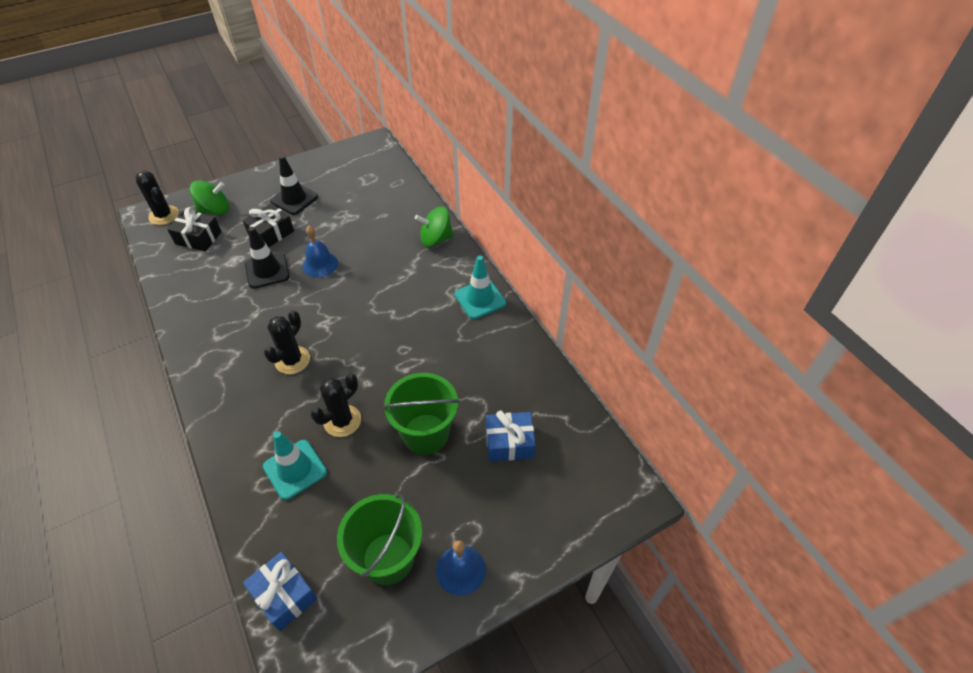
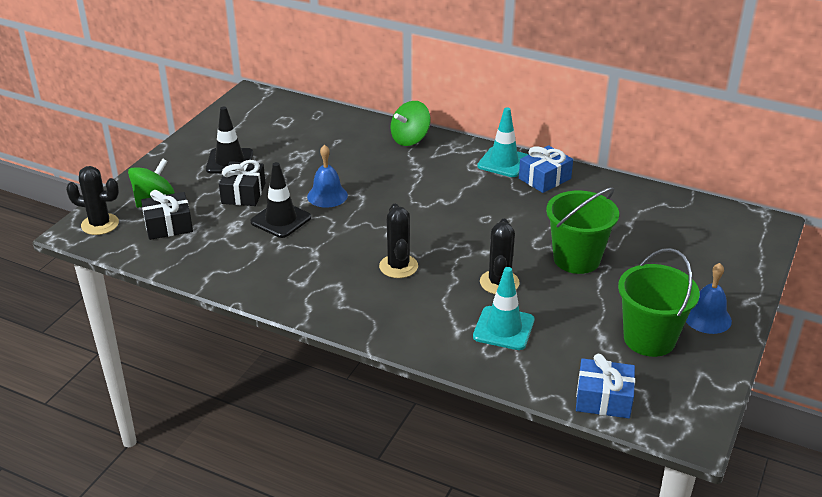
camera: 35 degrees left, 15 degrees down
(509, 443) = (644, 235): blue gift -> blue gift (544, 178)

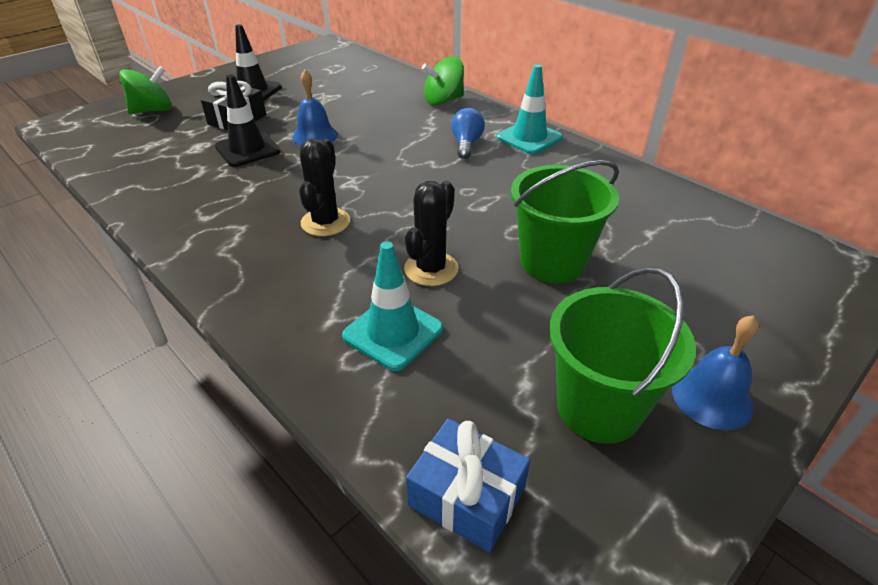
camera: 20 degrees right, 5 degrees up
(100, 224) = (83, 122): black cactus -> none
(168, 225) = (139, 134): black gift -> none
(458, 178) = (466, 144): none -> blue light bulb
(544, 178) = (567, 162): blue gift -> none

